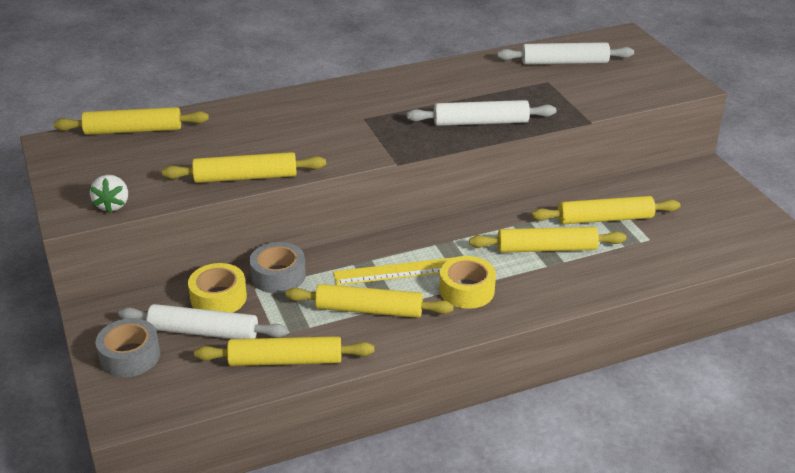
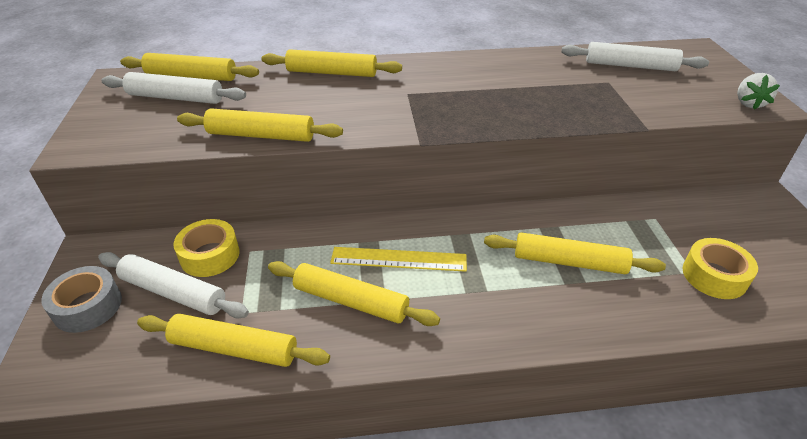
camera: 15 degrees right, 5 degrees up
(112, 205) = (119, 144): white strawberry -> white strawberry (749, 103)
(278, 276) = (279, 241): grey tape -> none
(467, 290) = (465, 297): yellow tape -> yellow tape (714, 276)
(481, 122) = (525, 113): white rolling pin -> white rolling pin (175, 98)
(604, 219) = (643, 237): yellow rolling pin -> yellow rolling pin (332, 73)

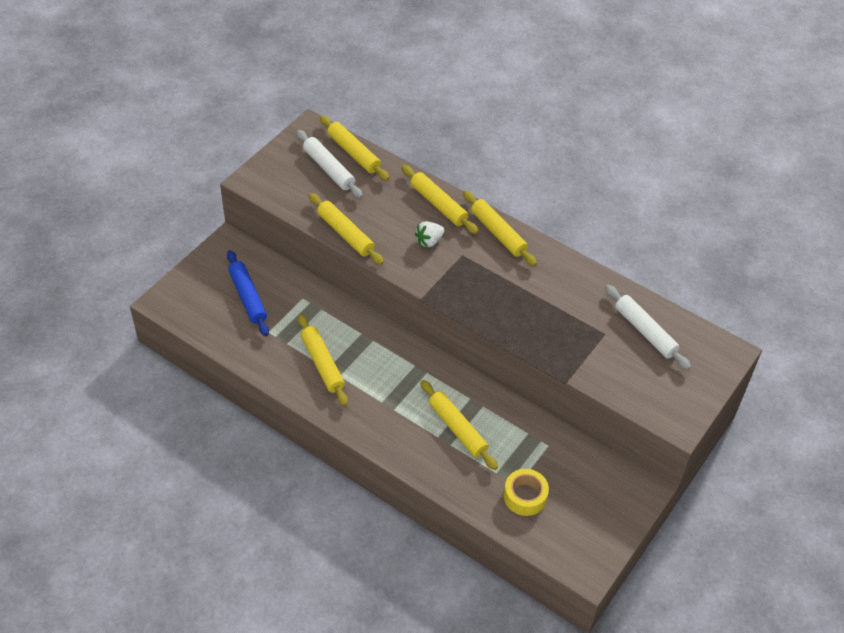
camera: 40 degrees right, 10 degrees up
(88, 306) = (206, 277): grey tape -> none
(173, 292) = (248, 297): white rolling pin -> blue rolling pin
(210, 255) = (281, 287): yellow tape -> none
(234, 348) = (250, 348): yellow rolling pin -> yellow rolling pin (498, 233)
(398, 259) = (370, 359): yellow ruler -> none
(749, 103) = (667, 414): white strawberry -> white strawberry (429, 241)

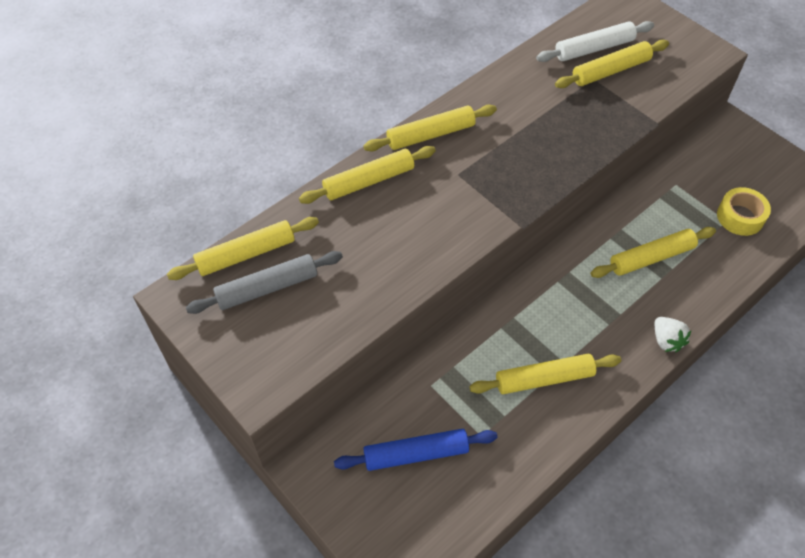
camera: 75 degrees left, 5 degrees up
(328, 169) = (267, 288): white rolling pin -> grey rolling pin
(345, 234) = (395, 288): yellow rolling pin -> yellow rolling pin (610, 71)
(429, 241) = (428, 201): white strawberry -> white strawberry (666, 340)

